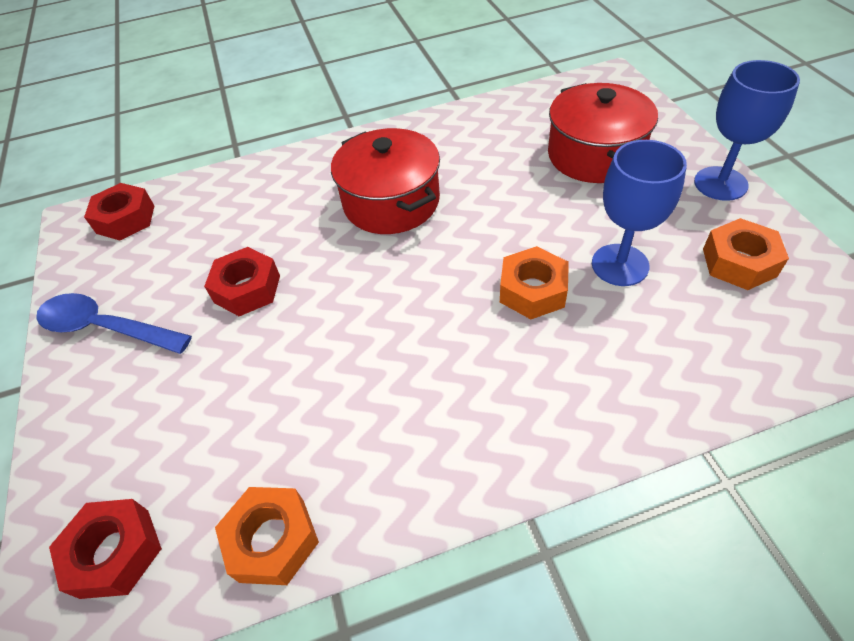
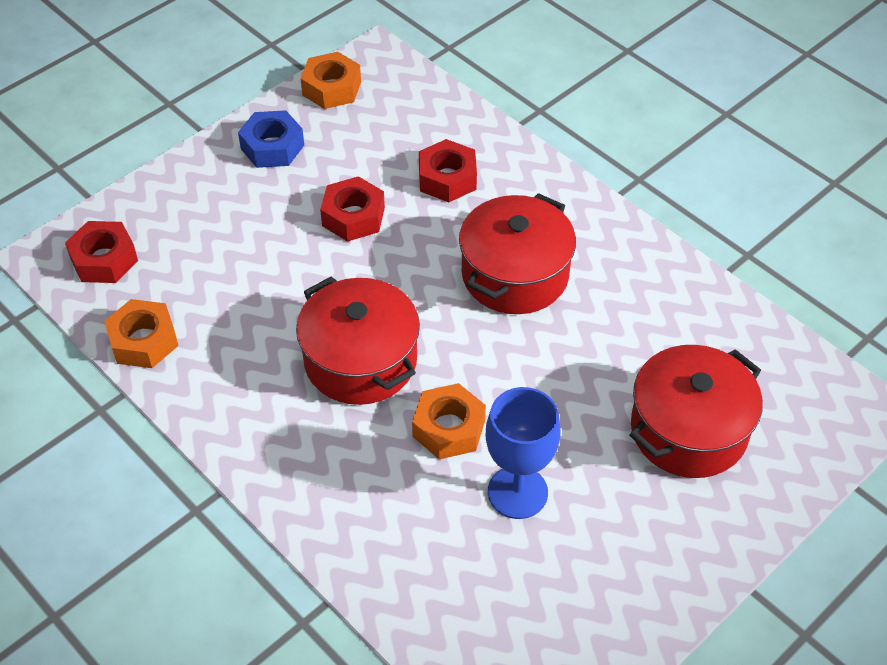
camera: 60 degrees right, 0 degrees up
(106, 328) = (272, 147): blue spoon -> blue nut
(125, 219) = (392, 88): red nut -> red nut (447, 178)
(422, 333) = (360, 360): none -> red pot
(720, 183) = (700, 564): blue goblet -> none
(739, 262) = (572, 598): orange nut -> orange nut (332, 88)

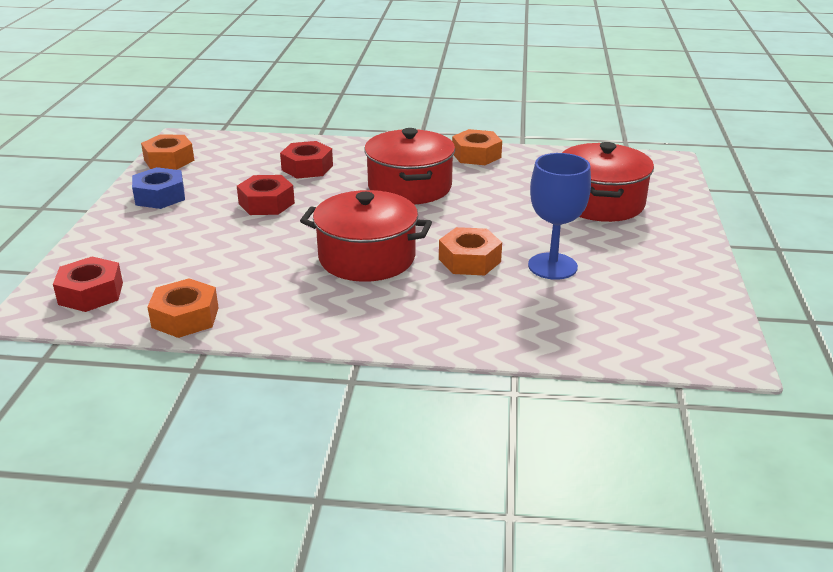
camera: 40 degrees left, 20 degrees down
(647, 261) = (476, 155): none -> orange nut

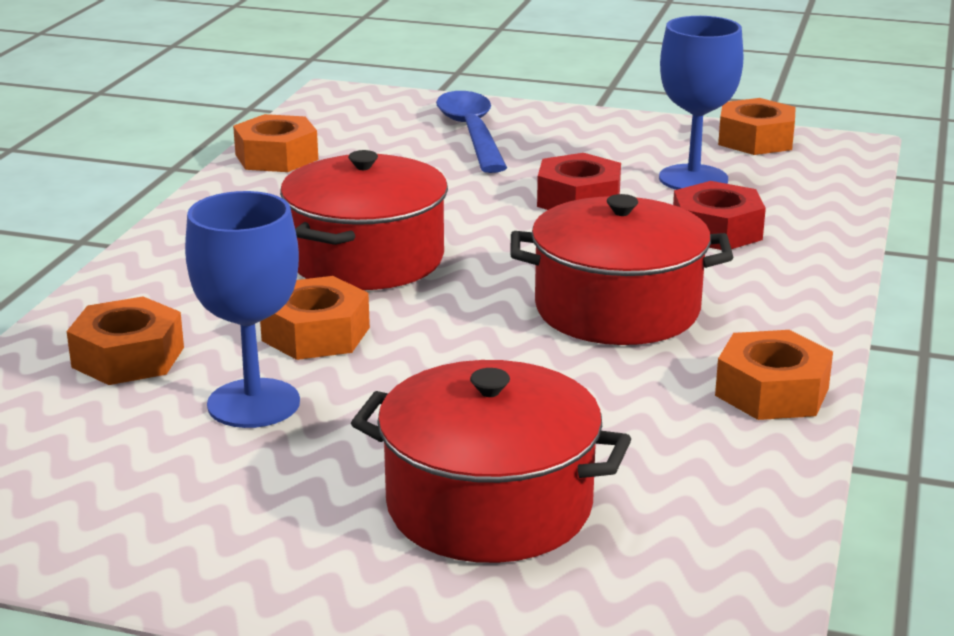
camera: 100 degrees right, 5 degrees down
(91, 293) = (362, 115): red nut -> none
(143, 245) = (471, 133): none -> blue spoon
(160, 196) = (620, 138): blue nut -> none
(232, 174) = (693, 179): none -> blue goblet
(524, 314) = (128, 357): none -> orange nut

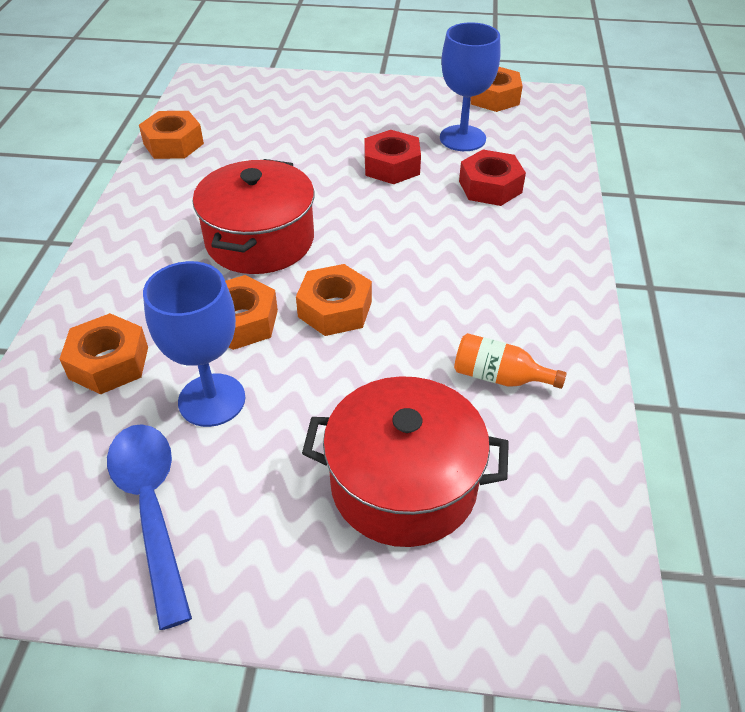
camera: 10 degrees left, 20 degrees up
(471, 133) = (304, 108): blue spoon -> blue spoon (151, 509)
(617, 309) = (443, 271): red pot -> none
(661, 418) = (499, 377): none -> orange bottle
(772, 392) = (565, 340): orange nut -> orange nut (335, 309)

